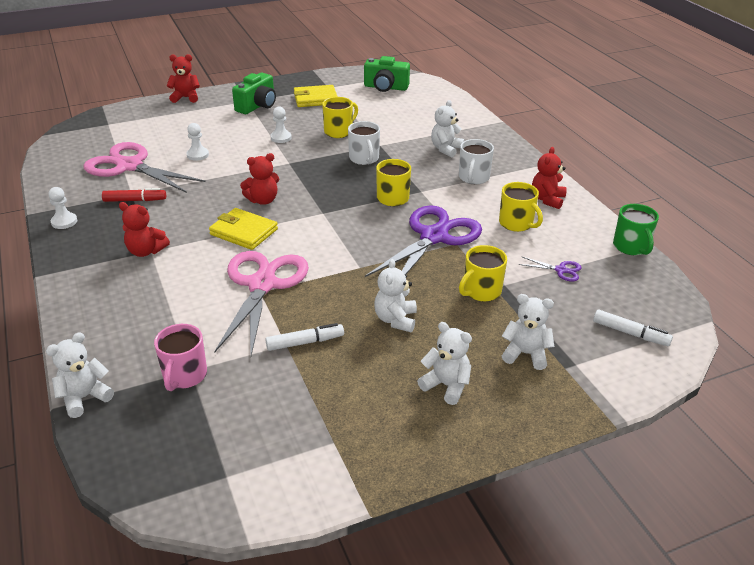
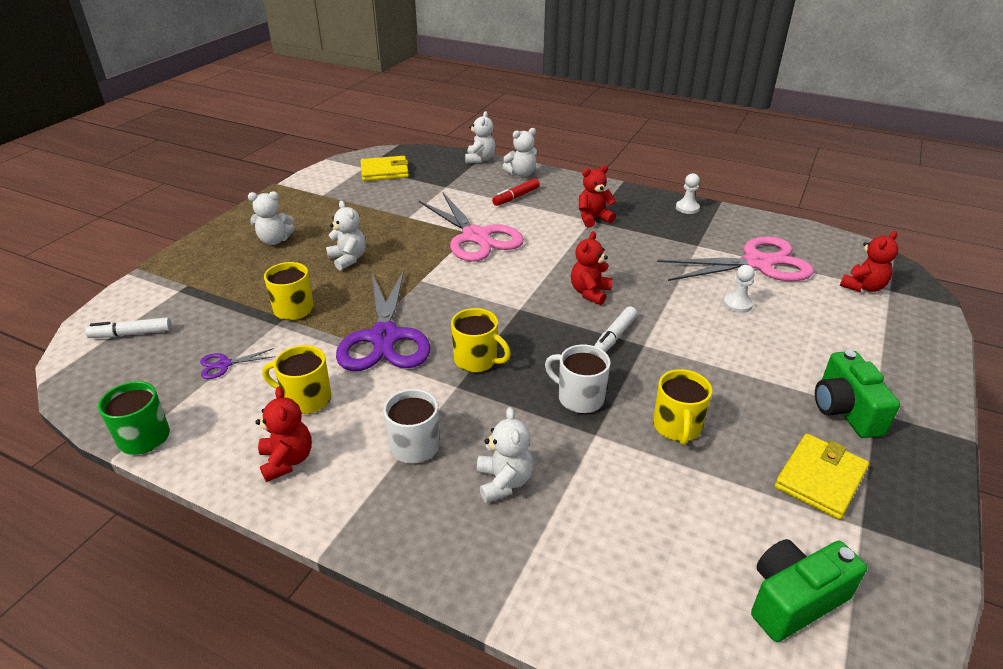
camera: 140 degrees right, 0 degrees up
(135, 200) = (682, 242): red marker -> red marker (516, 197)
(184, 375) = (445, 183): pink mug -> none
(186, 97) = (935, 370): red teddy bear -> red teddy bear (863, 287)
(243, 232) = (554, 261): yellow wallet -> yellow wallet (384, 171)
(281, 138) = (715, 373): white pawn -> none
(305, 342) = (397, 222): white marker -> white marker (614, 337)
(525, 354) = (225, 280): white teddy bear -> white teddy bear (521, 174)

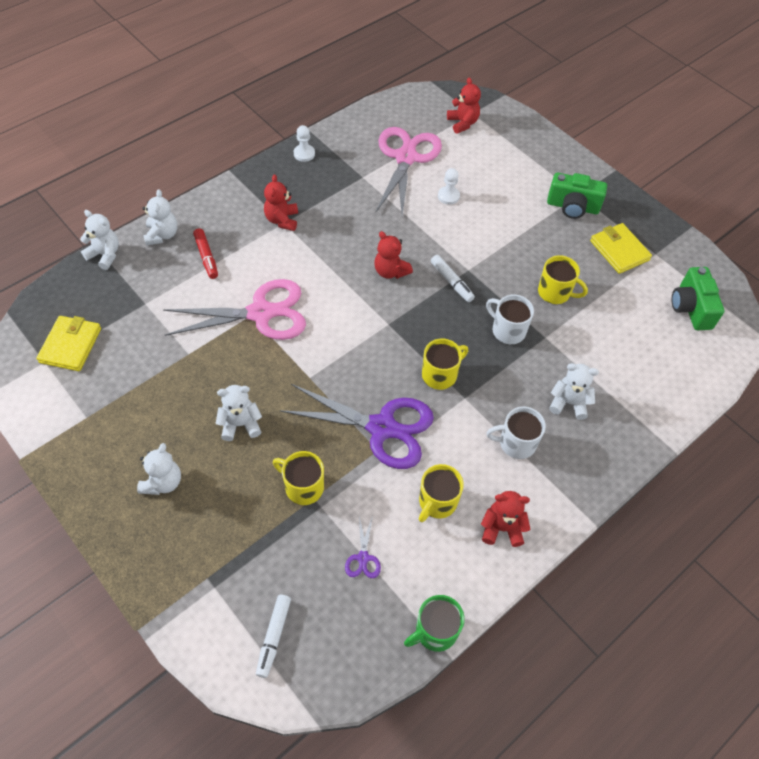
camera: 70 degrees left, 20 degrees up
(579, 398) = (507, 330): white mug -> white mug turned 75 degrees clockwise

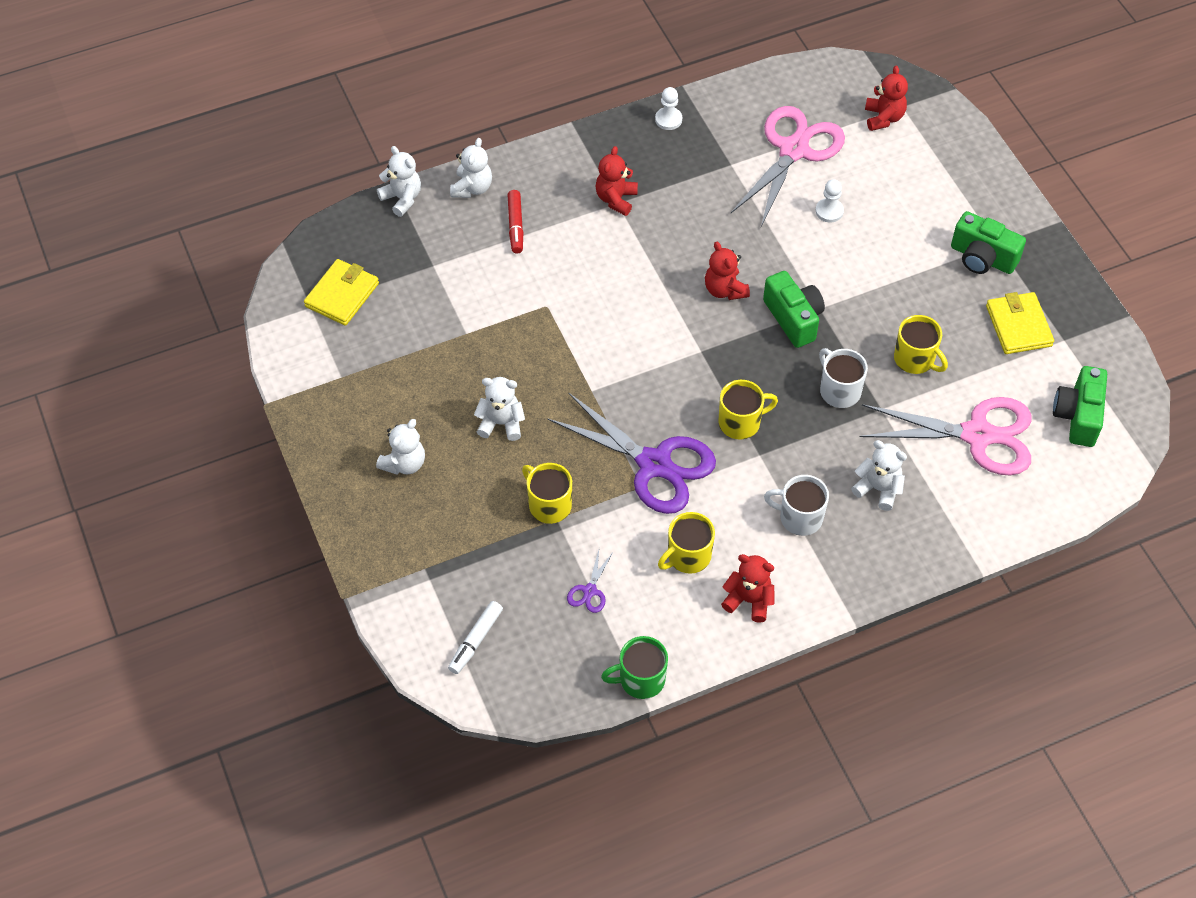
camera: 20 degrees right, 0 degrees up
(261, 313) = (559, 305): pink scissors -> pink scissors (977, 435)
(451, 282) = (793, 318): white marker -> green camera

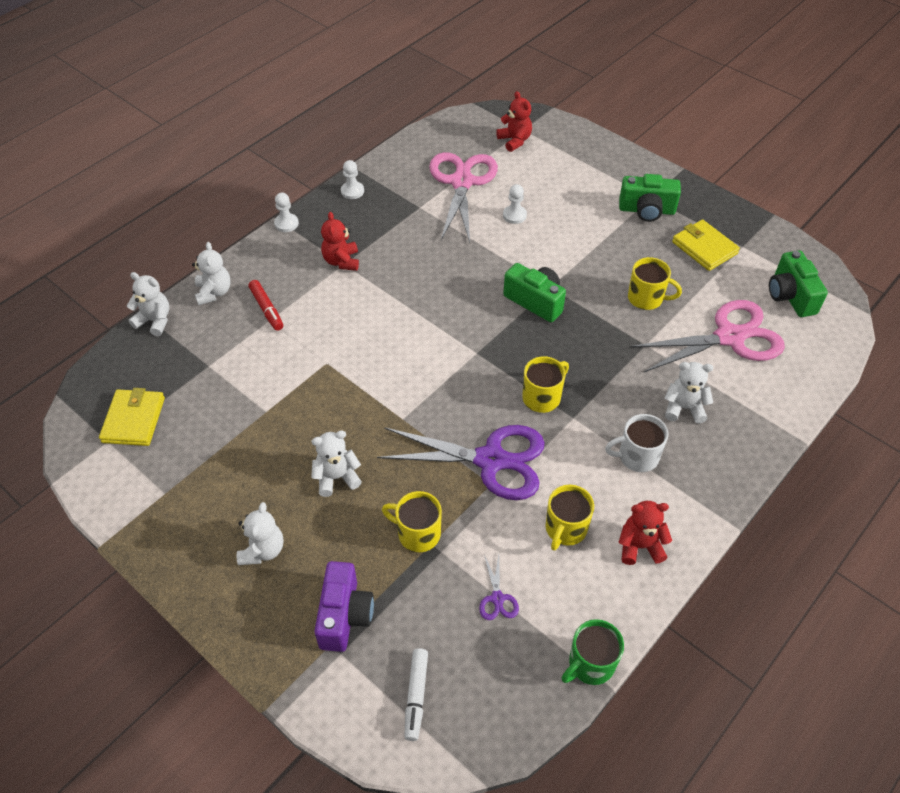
camera: 25 degrees left, 5 degrees down
(448, 549) = (344, 615): none -> purple camera
(580, 134) = (286, 223): none -> white pawn
(725, 290) = (468, 299): red teddy bear -> none
(839, 391) = (604, 343): white mug -> none

